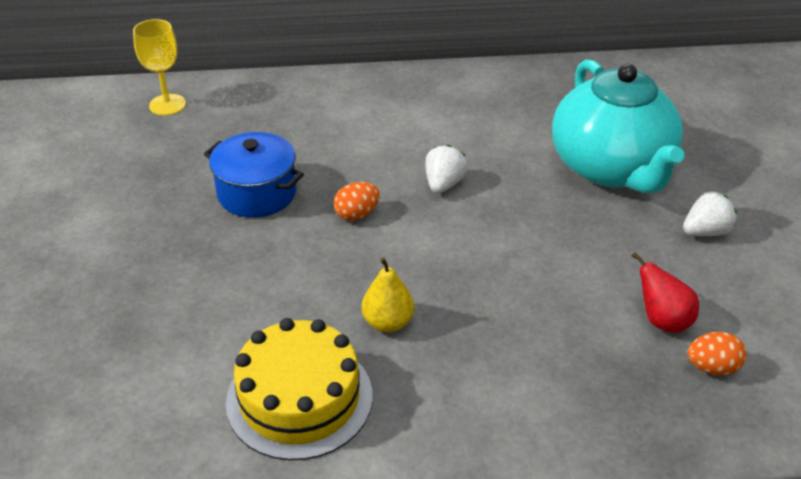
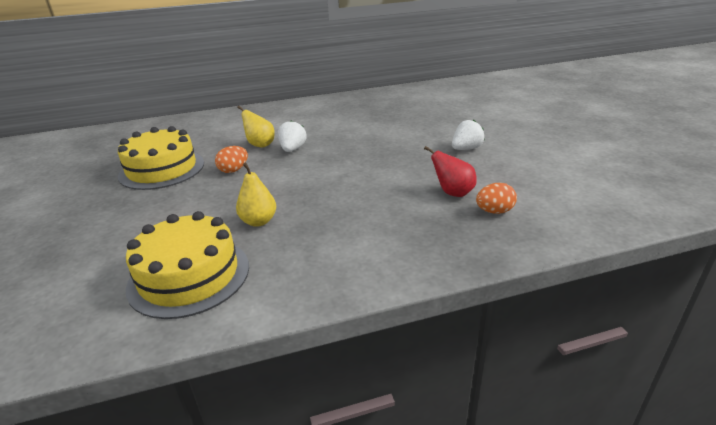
camera: 10 degrees left, 10 degrees down
(167, 105) = (102, 137): yellow goblet -> none
(257, 193) = (162, 169): blue pot -> yellow cake
(396, 165) = (260, 145): none -> yellow pear
(611, 168) = (399, 130): turquoise teapot -> none

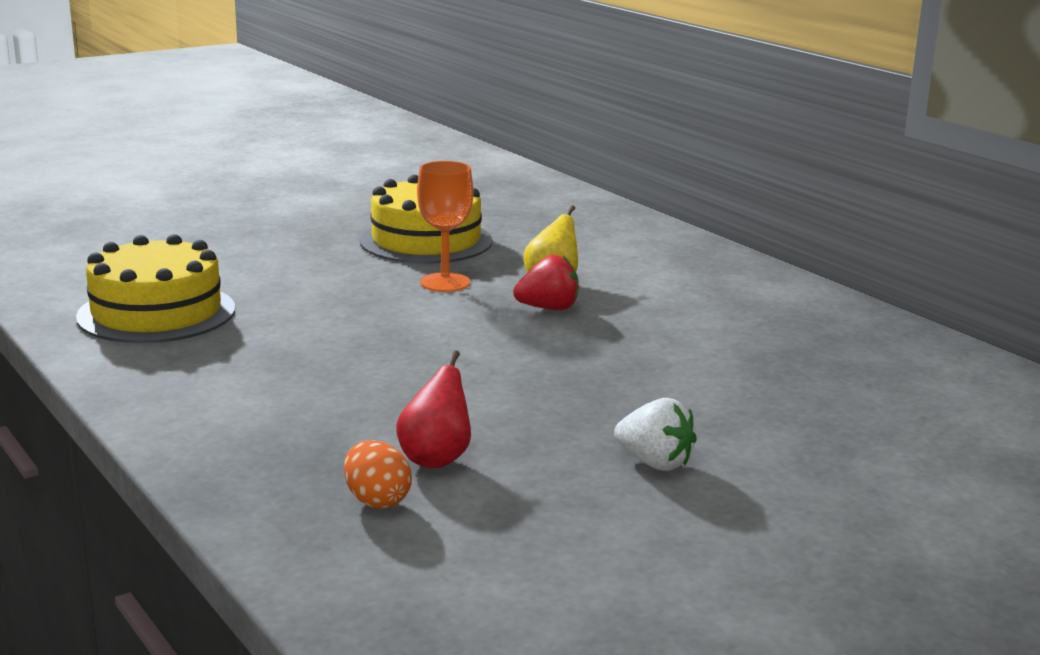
camera: 70 degrees right, 10 degrees down
(233, 170) = (445, 283): orange egg -> orange goblet
(258, 221) = (292, 326): yellow pear -> none
(292, 149) = (548, 308): white strawberry -> red strawberry

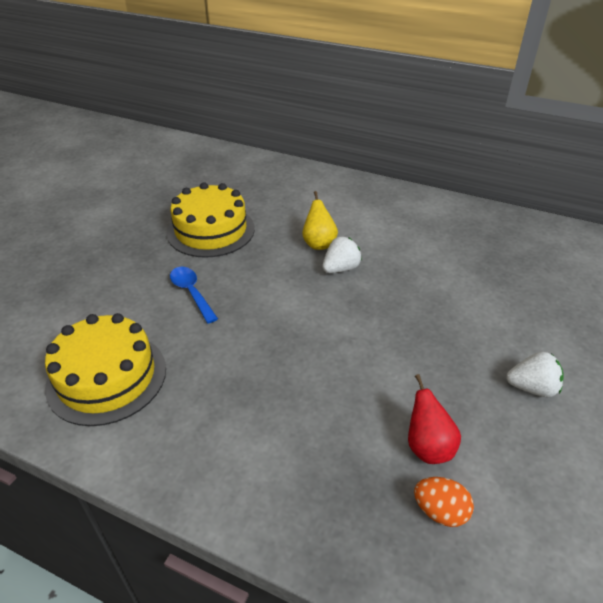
camera: 30 degrees left, 20 degrees up
(331, 281) = (191, 293): none -> blue spoon
(445, 283) = (261, 267): orange goblet -> none
(548, 308) = (340, 268): red strawberry -> white strawberry

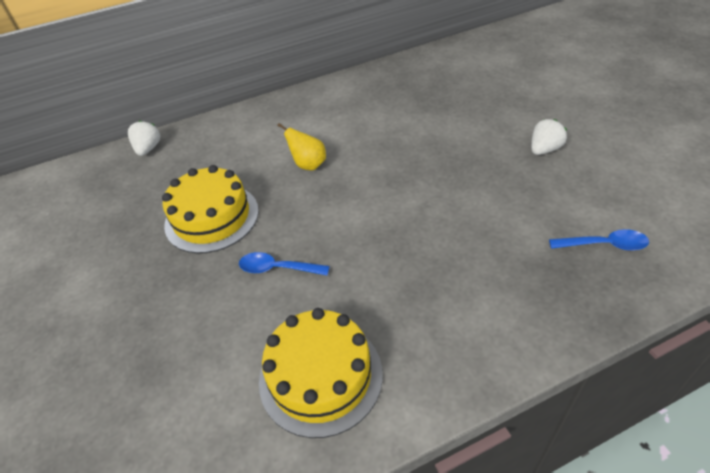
camera: 45 degrees left, 5 degrees up
(340, 268) = (349, 169): white strawberry -> white strawberry (148, 149)
(427, 447) = (552, 221): red pear -> none
(440, 511) = (604, 245): orange egg -> blue spoon

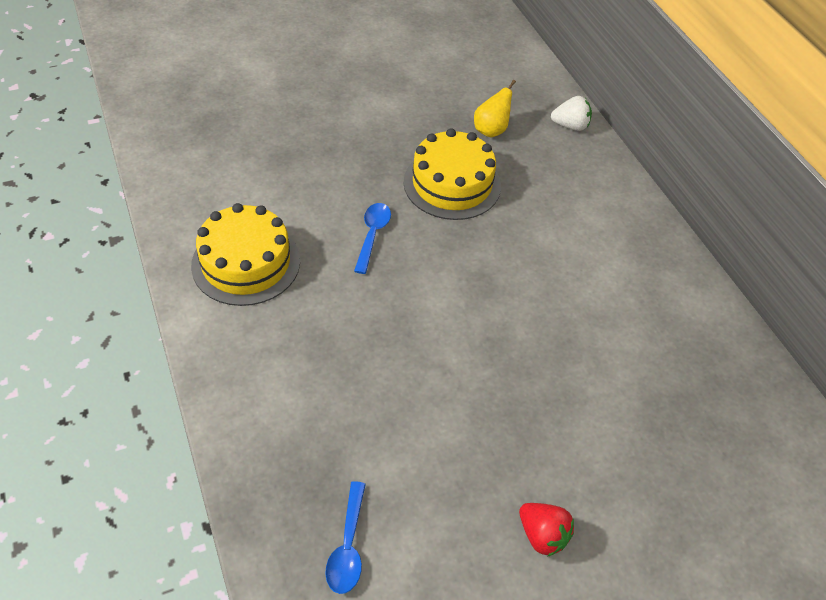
camera: 85 degrees right, 5 degrees up
(308, 165) = (530, 264): yellow pear -> yellow pear (491, 130)
(544, 149) = (542, 535): white strawberry -> red strawberry

